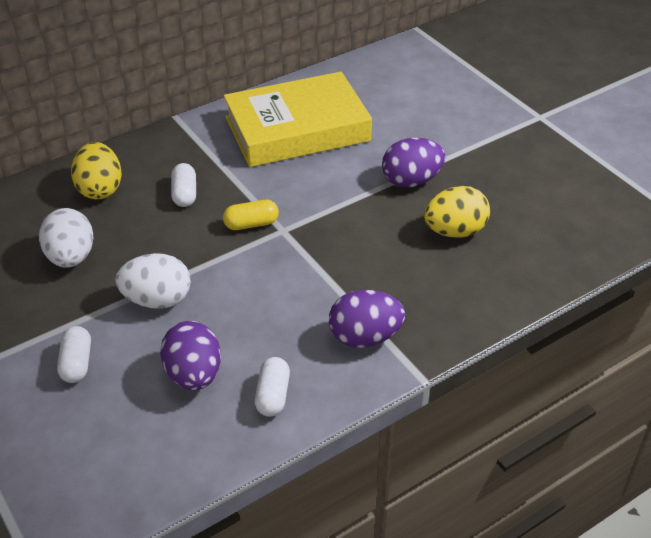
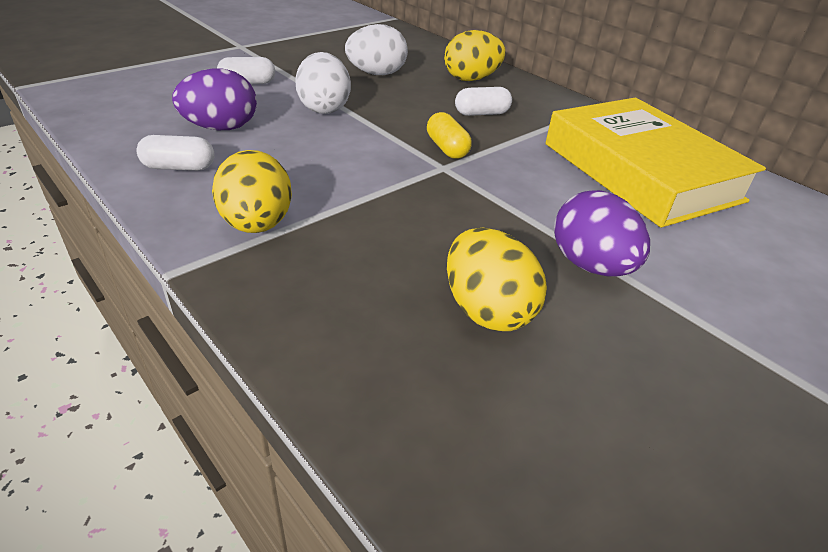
camera: 80 degrees right, 5 degrees down
(365, 337) = (257, 225): purple egg -> yellow egg

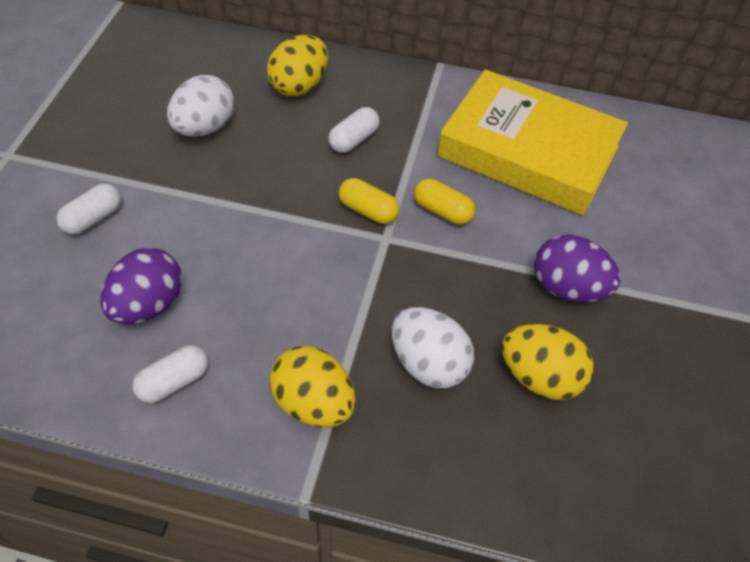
camera: 35 degrees left, 15 degrees up
(324, 108) = (211, 216): white egg -> white egg (428, 364)
(513, 172) = (442, 211): none -> yellow capsule

